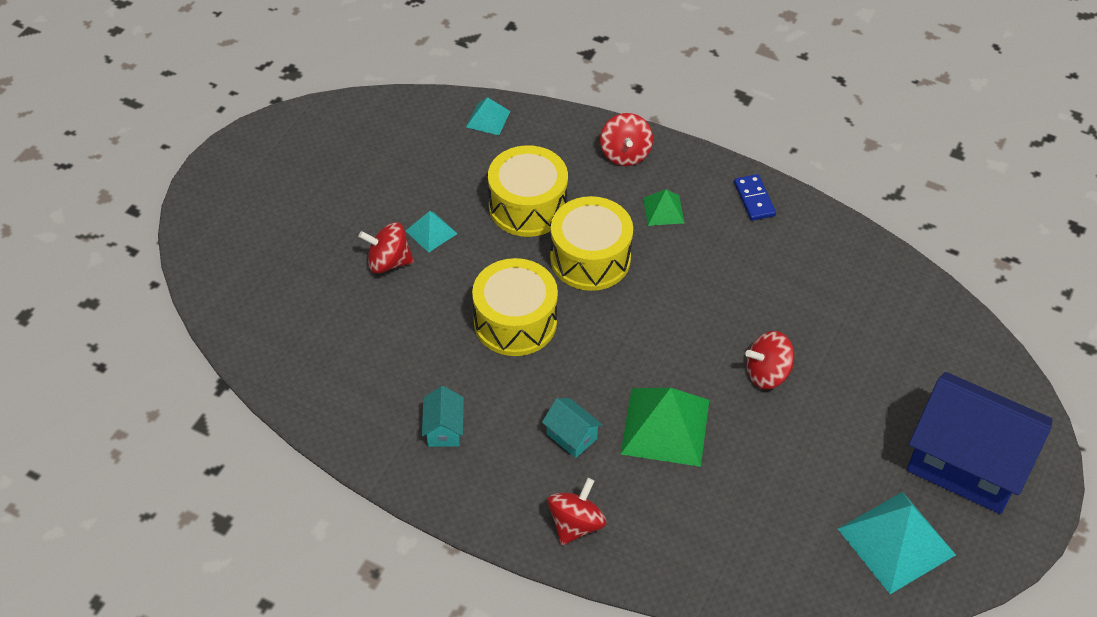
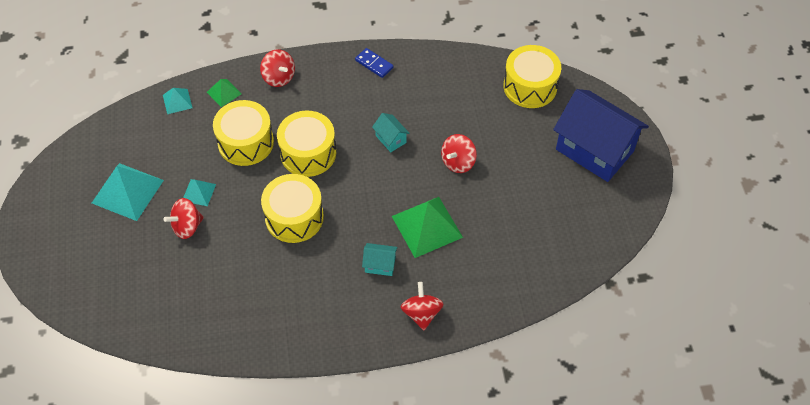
camera: 35 degrees left, 5 degrees up
(444, 429) = (303, 307): turquoise house -> turquoise house (391, 139)
(663, 210) = (328, 99): green pyramid -> green pyramid (224, 93)
(896, 541) = (592, 214): turquoise pyramid -> turquoise pyramid (127, 191)
(939, 335) = (530, 86): none -> yellow drum
(966, 464) = (594, 150): blue house -> blue house turned 45 degrees clockwise

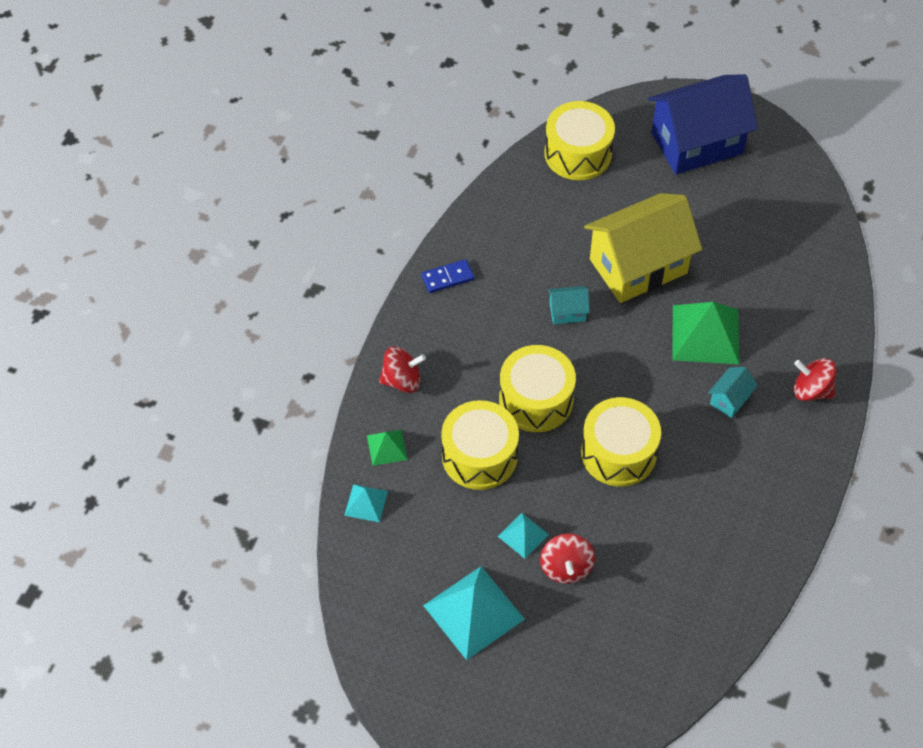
camera: 60 degrees left, 0 degrees up
(458, 162) = (638, 266): red spinning top -> yellow house

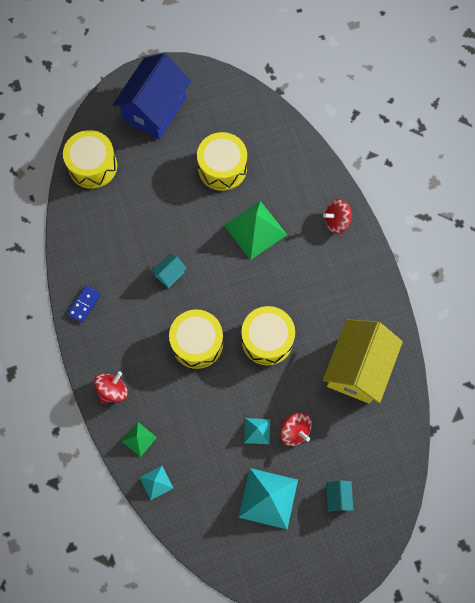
camera: 40 degrees left, 15 degrees up
(479, 456) = (194, 402): yellow drum -> yellow drum (222, 168)
(638, 266) = (185, 214): yellow house -> yellow house (358, 368)
(730, 399) = (299, 260): turquoise house -> turquoise house (338, 497)

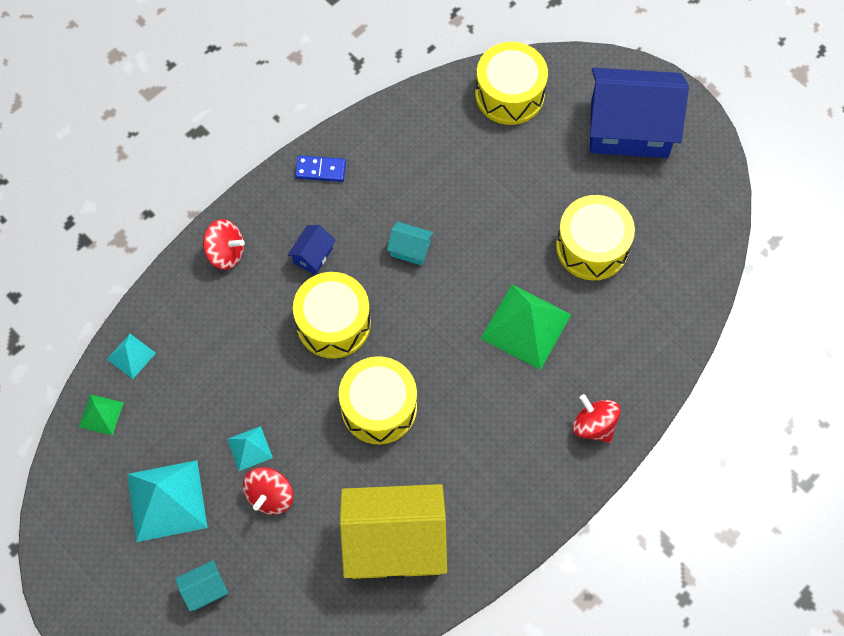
camera: 65 degrees right, 5 degrees down
(139, 439) = (177, 311): green pyramid -> green pyramid (101, 414)
(143, 335) = (313, 256): none -> blue house

